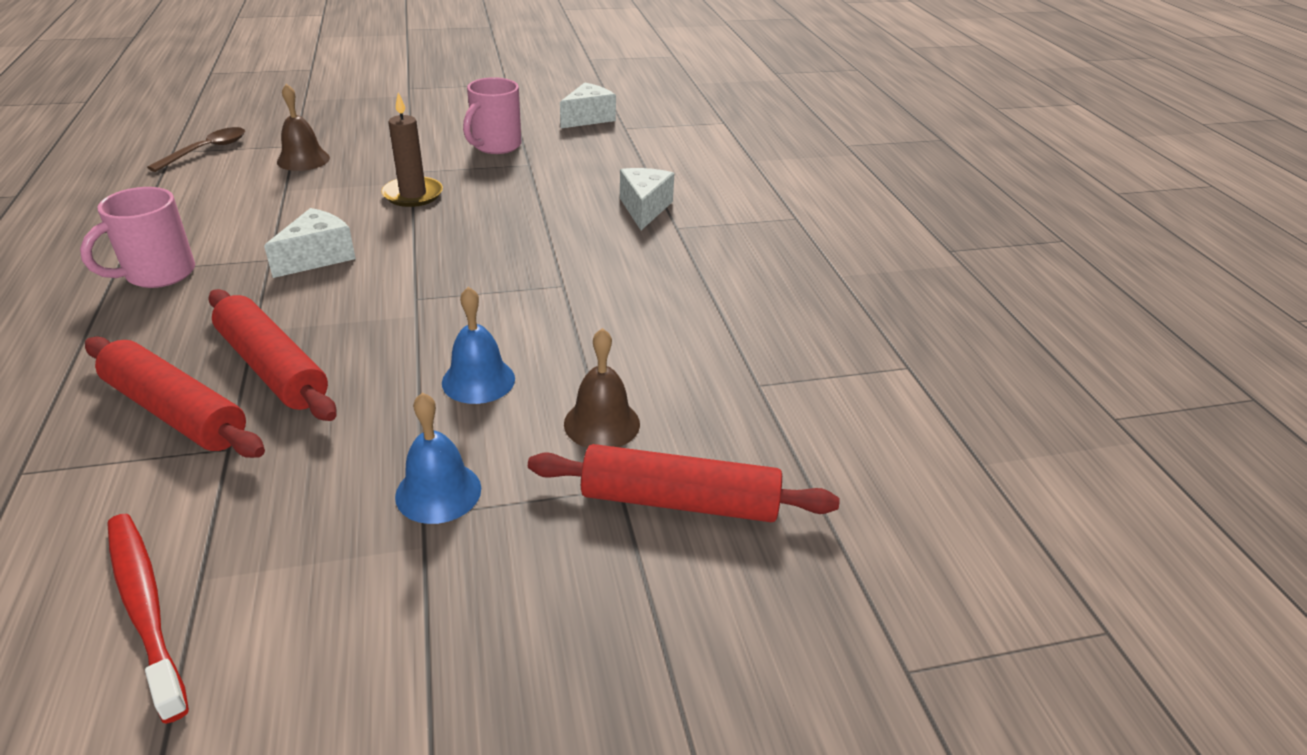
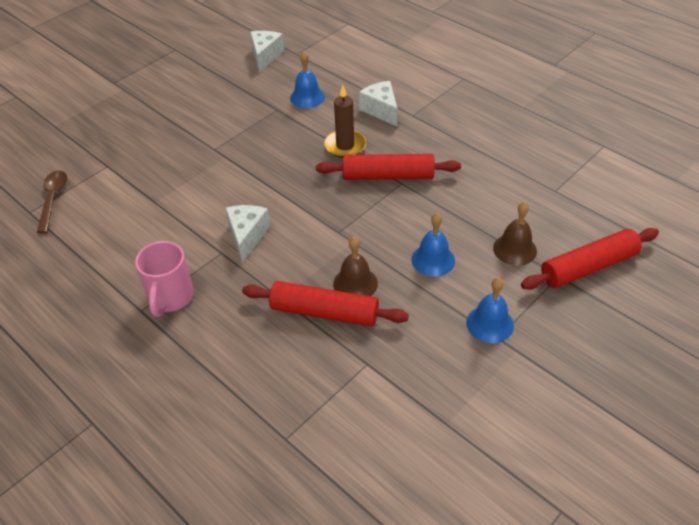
camera: 30 degrees left, 10 degrees up
(145, 607) = (442, 449): red toothbrush -> none
(177, 411) = (313, 362): red rolling pin -> red rolling pin (388, 176)
(303, 160) = (131, 174): brown bell -> brown bell (355, 283)
(413, 195) = (239, 165): brown candle -> brown candle (345, 146)
(495, 146) = (238, 105): pink mug -> none
(578, 166) = (307, 97): none -> blue bell

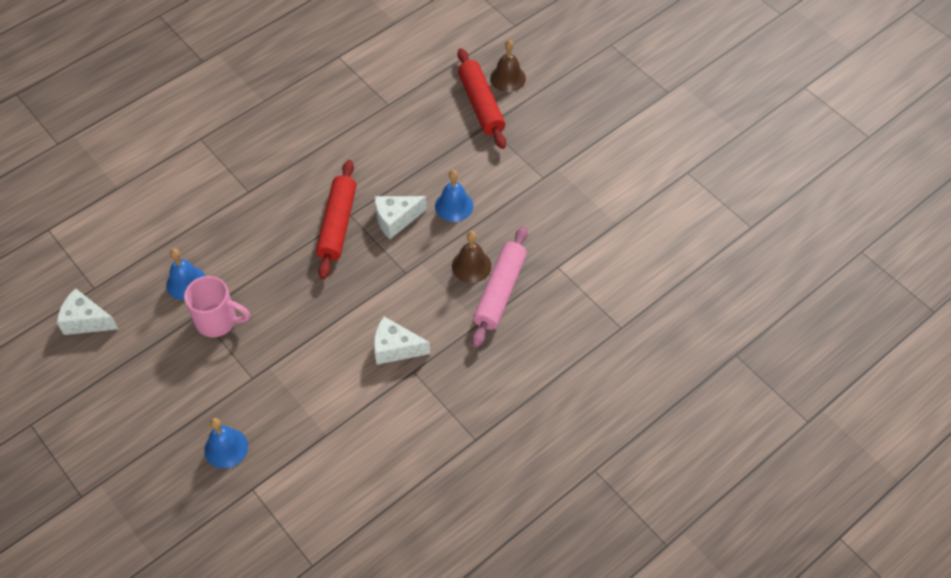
camera: 85 degrees left, 10 degrees up
(53, 199) = (296, 542): brown spoon -> none
(170, 297) = (464, 414): pink mug -> pink mug (218, 321)
(324, 312) = (500, 291): red rolling pin -> pink rolling pin
(345, 146) = (281, 255): brown candle -> none
(381, 110) = (232, 217): white cheese -> white cheese (396, 220)
(490, 324) = (529, 180): blue bell -> blue bell (226, 448)
(514, 249) = (452, 147): brown bell -> brown bell (508, 78)

